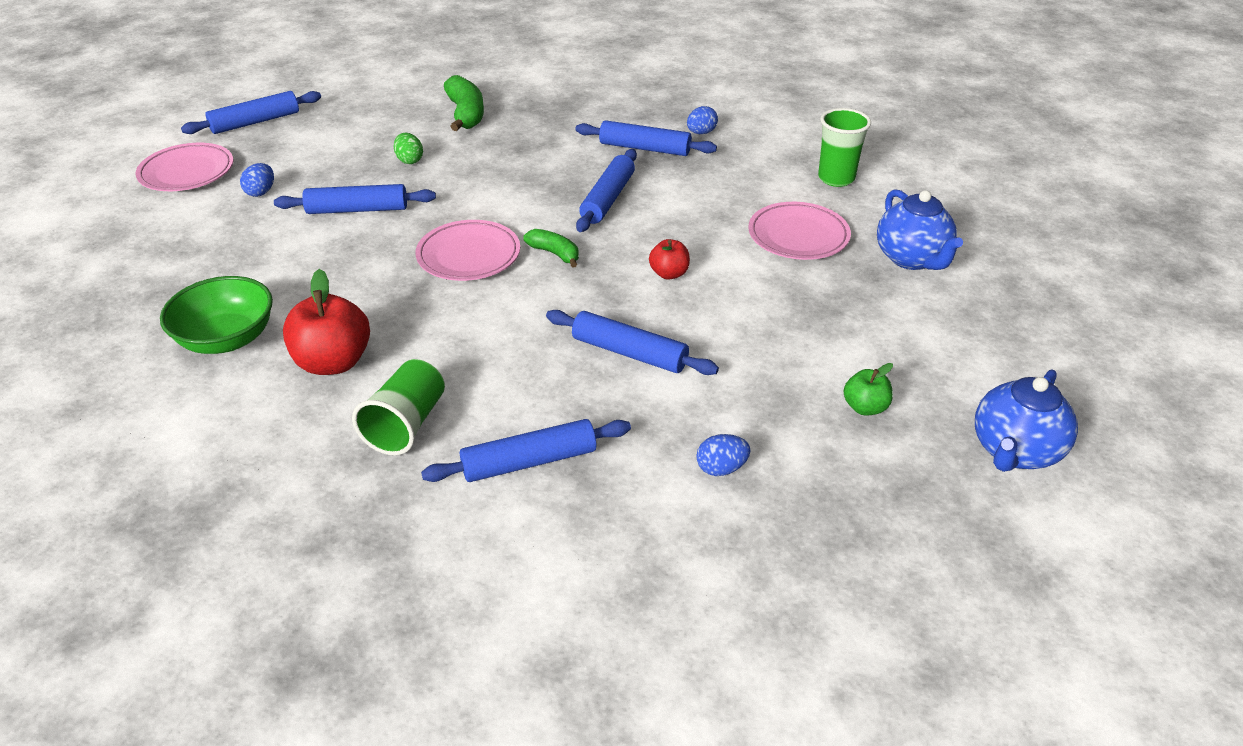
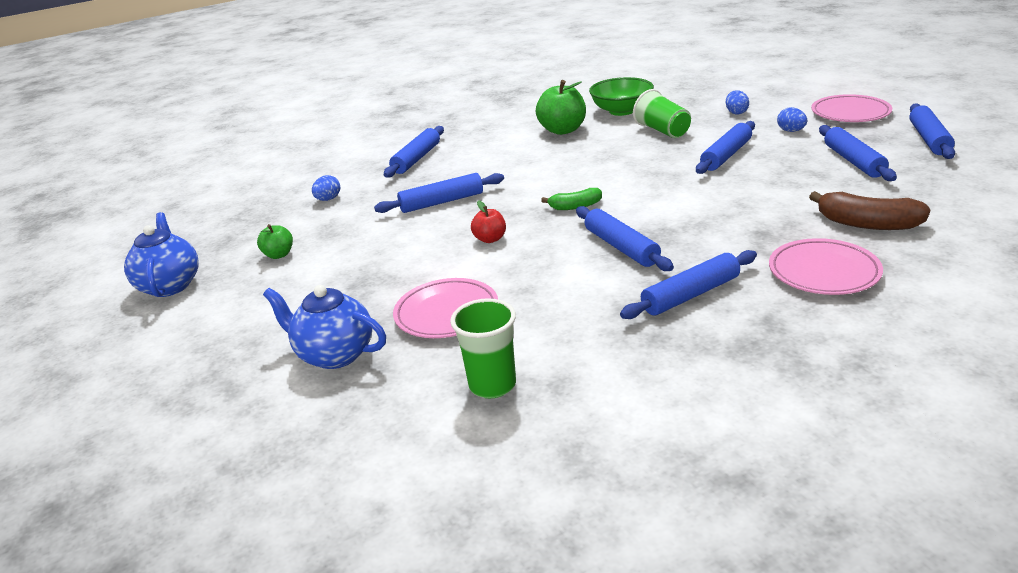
camera: 135 degrees right, 10 degrees down
(333, 144) = (853, 161): none -> blue rolling pin
(333, 362) = (562, 130): red apple -> green apple
(406, 424) = (488, 139): green cup -> green cup (662, 131)
(409, 160) = (789, 184): green egg -> none
(466, 114) = (867, 224): green banana -> brown banana
(468, 255) = (614, 179): pink plate -> pink plate (823, 272)
(701, 133) = (687, 342): blue egg -> blue egg (736, 112)

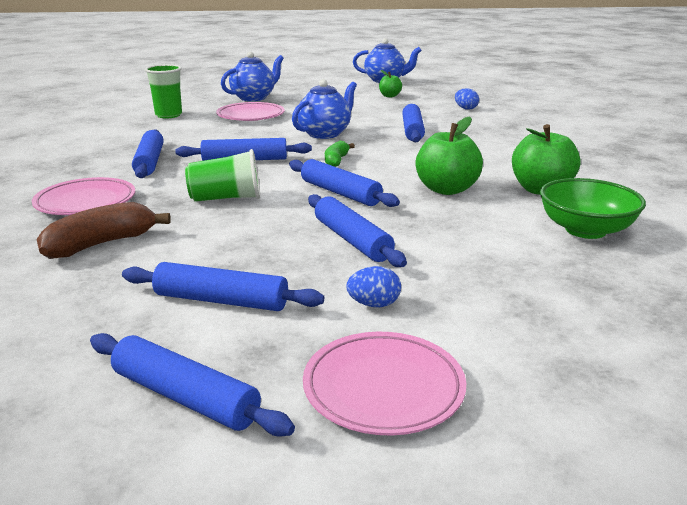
camera: 110 degrees right, 5 degrees down
(416, 159) = (523, 134): blue rolling pin -> blue rolling pin (340, 193)
(490, 239) = (325, 133): red apple -> blue teapot
(597, 153) = (446, 189): none -> green apple
(662, 131) = (477, 232): green cup -> green cup (226, 198)
(736, 112) = (498, 295): blue egg -> none

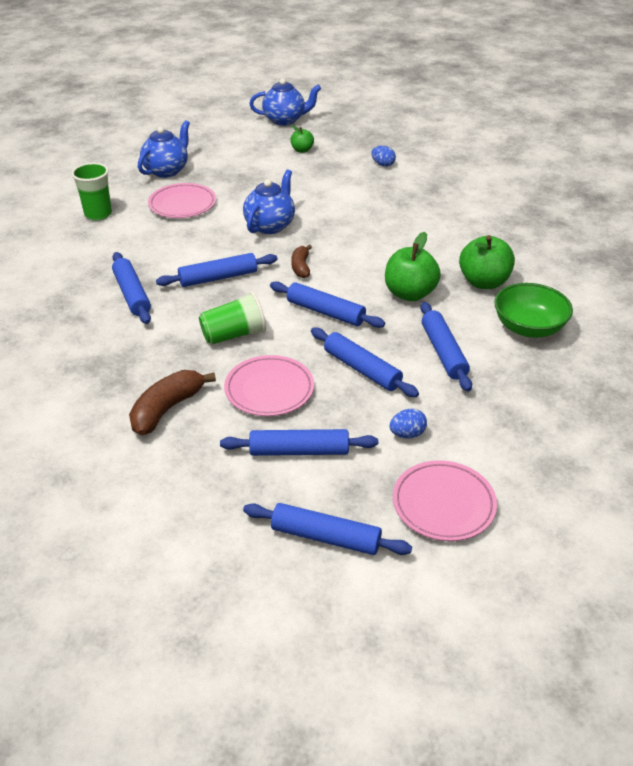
camera: 15 degrees left, 15 degrees up
(86, 202) = (114, 360): pink plate -> pink plate (269, 389)
(336, 161) = (301, 267): green banana -> brown banana
(412, 131) = (348, 209): blue rolling pin -> blue rolling pin (443, 352)

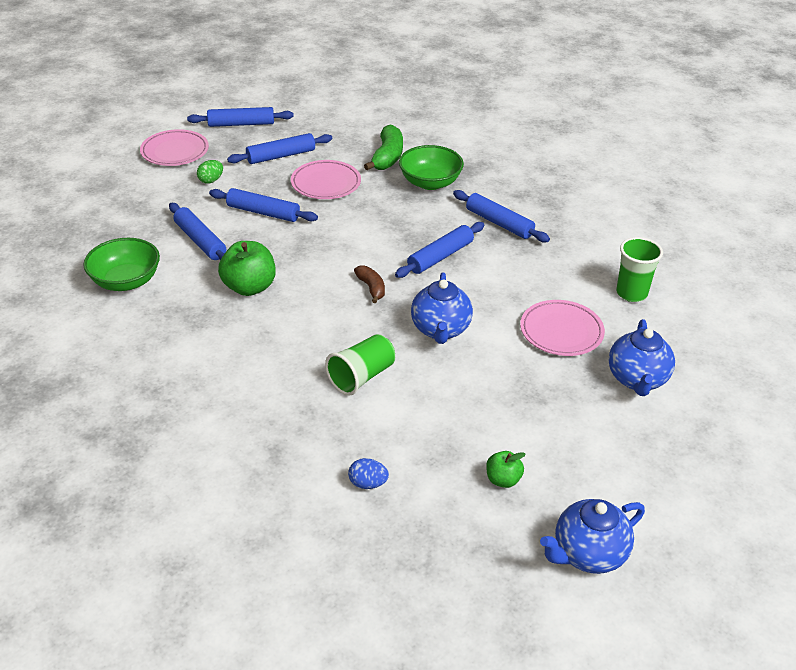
camera: 155 degrees right, 0 degrees up
(152, 358) = (430, 183): none -> green bowl
(167, 409) = (387, 157): brown banana -> green banana
(234, 335) = (383, 213): green cup -> green cup (362, 376)
(325, 312) = (319, 250): blue rolling pin -> none
(407, 434) = (211, 180): blue egg -> green egg
(483, 282) = (177, 319): green apple -> none

